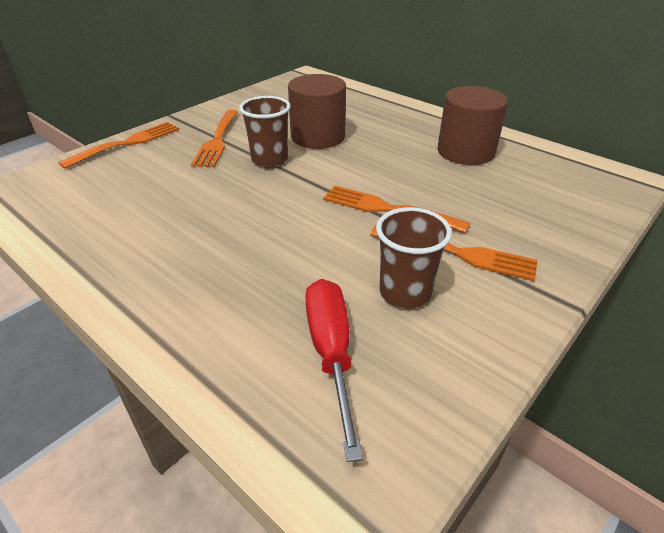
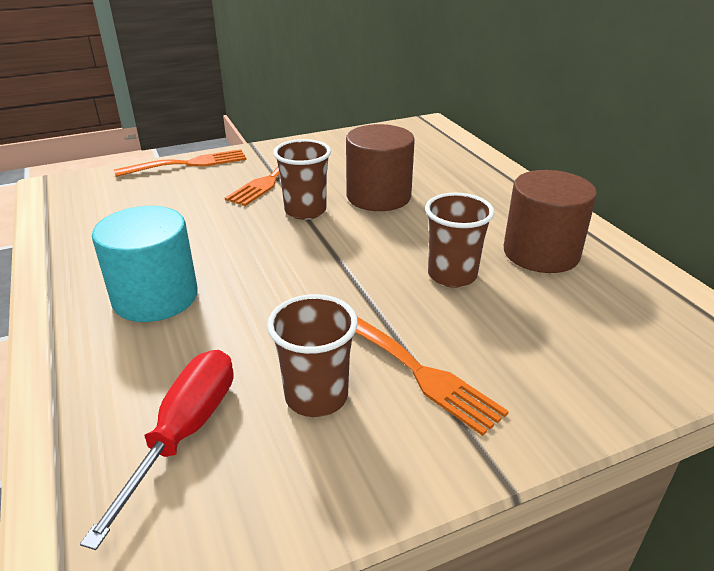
camera: 25 degrees right, 5 degrees down
(204, 259) = (155, 297): none -> turquoise cylinder
(387, 209) = (382, 296): orange fork -> none
(422, 181) = (452, 275): none -> brown cup

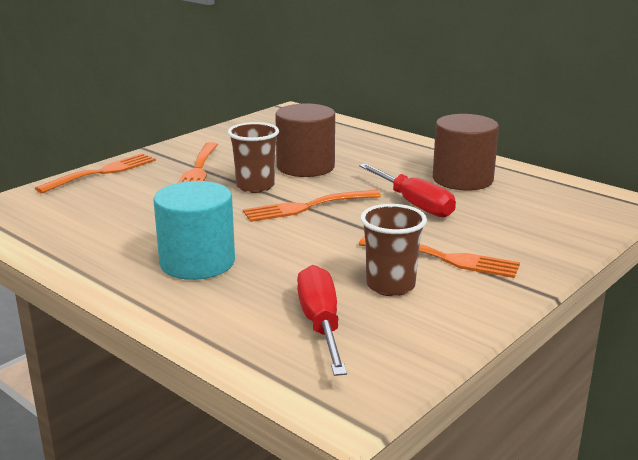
camera: 25 degrees left, 10 degrees down
(331, 250) = (306, 207): none -> orange fork
(452, 275) = (414, 204): brown cup -> red screwdriver

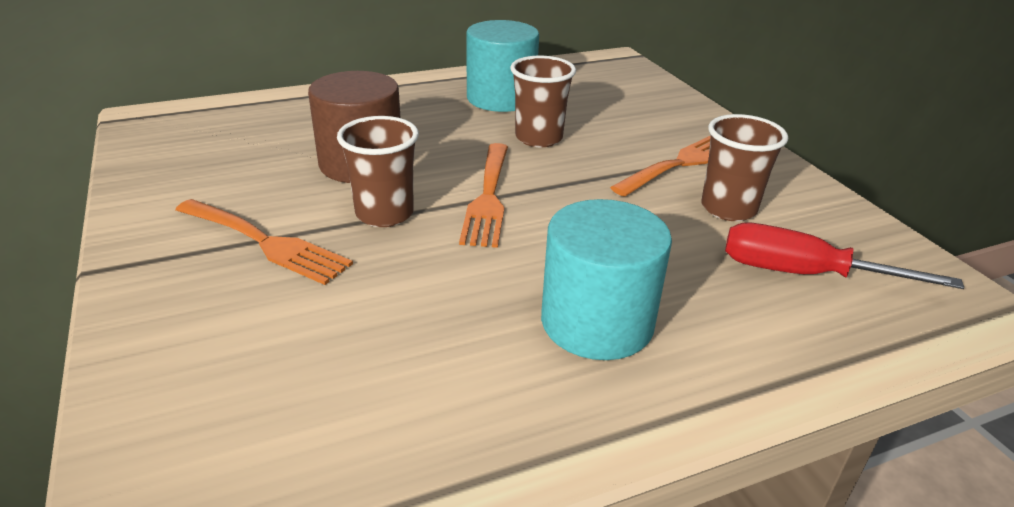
camera: 65 degrees left, 10 degrees up
(102, 172) = (143, 342): orange fork -> none
(414, 204) = (538, 138): red screwdriver -> brown cup
(462, 179) = (501, 98): brown cylinder -> turquoise cylinder

